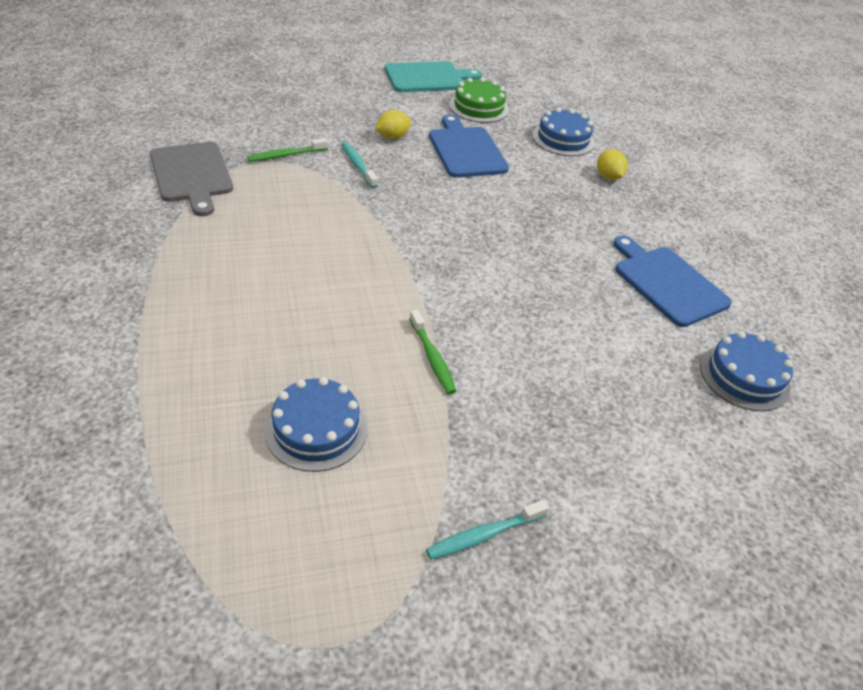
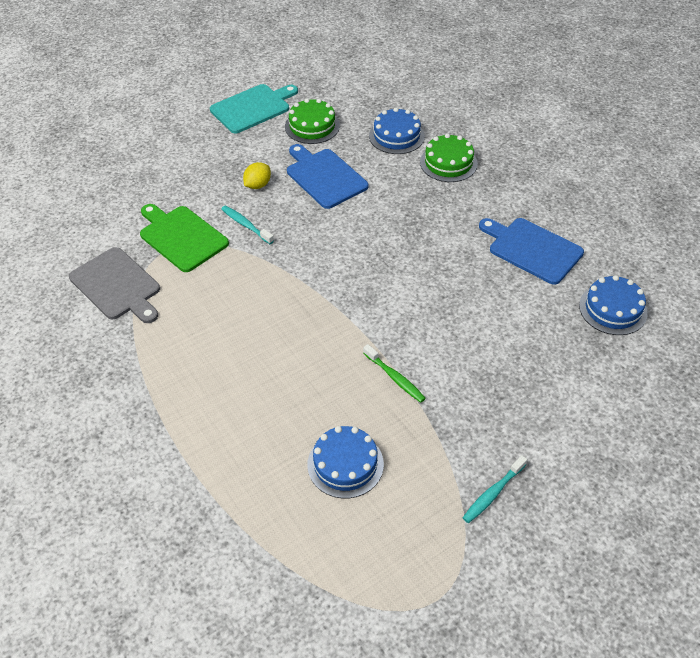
camera: 15 degrees left, 5 degrees up
(286, 155) = (181, 237): green toothbrush -> green cutting board
(608, 177) = (448, 163): yellow lemon -> green cake

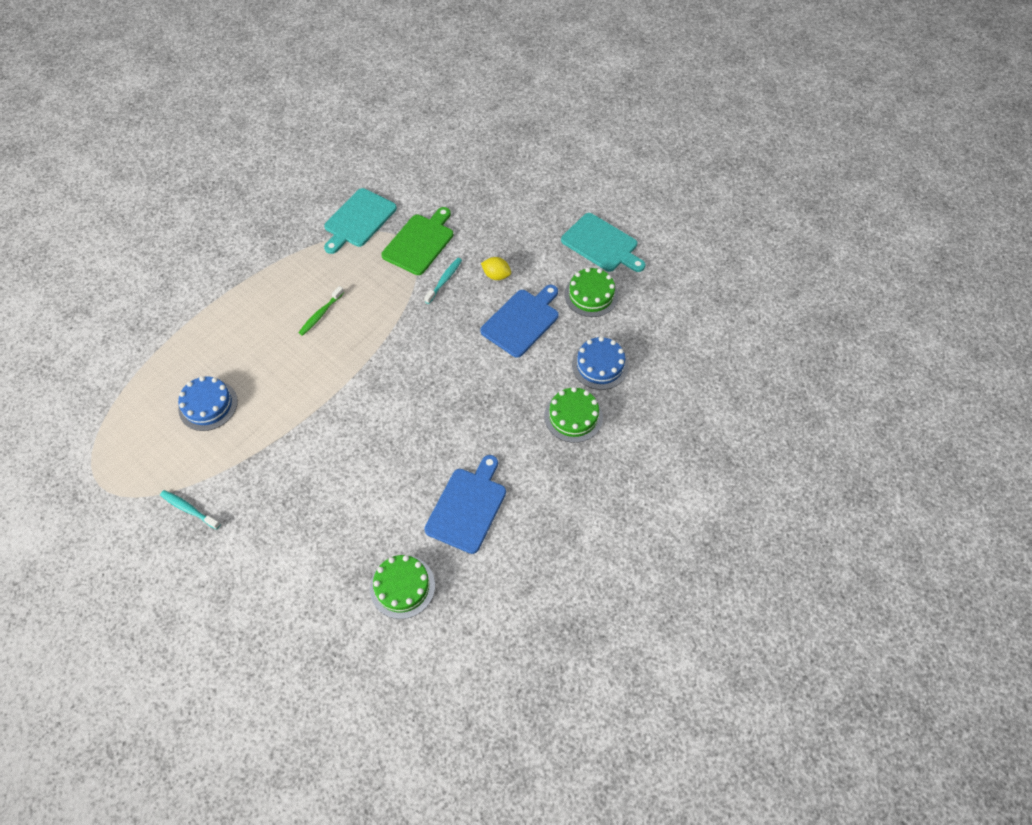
camera: 75 degrees right, 10 degrees up
(117, 286) = (358, 220): grey cutting board -> turquoise cutting board
(395, 378) = (294, 422): green toothbrush -> green toothbrush (320, 314)
(613, 309) = (402, 586): blue cake -> green cake

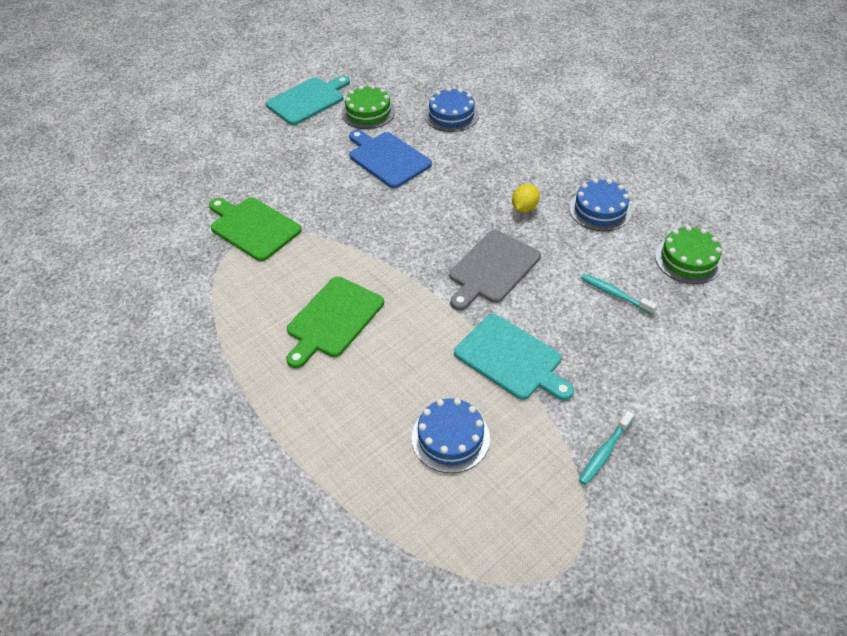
camera: 80 degrees left, 10 degrees down
(320, 314) = (333, 319): green toothbrush -> green cutting board
(358, 220) = (193, 280): turquoise cutting board -> turquoise cutting board (511, 359)
(381, 419) = (492, 269): none -> grey cutting board
(444, 280) = (316, 210): turquoise toothbrush -> turquoise toothbrush (614, 294)
(467, 507) = (600, 209): blue cutting board -> blue cake
(496, 275) = (323, 171): yellow lemon -> yellow lemon (524, 208)
(573, 416) = (505, 136): green cake -> none

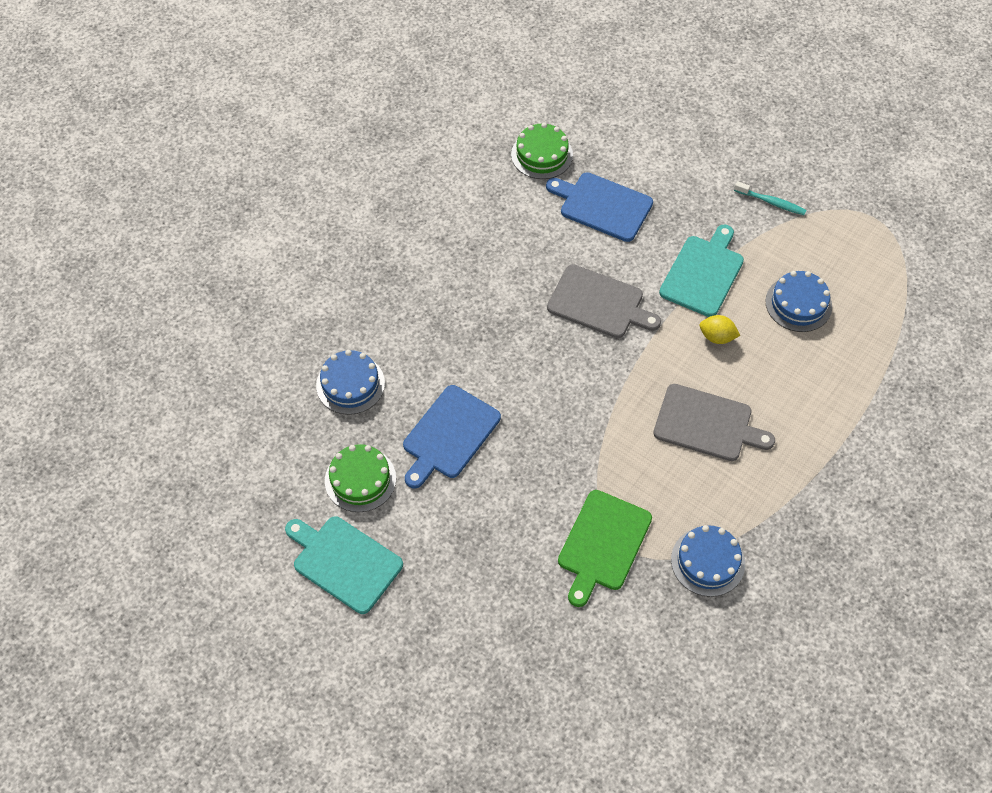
camera: 105 degrees left, 10 degrees up
(333, 319) = (707, 424): green cutting board -> grey cutting board
(524, 208) = (503, 288): yellow lemon -> yellow lemon (717, 337)
(600, 209) = (489, 224): blue cake -> blue cake (707, 561)
(614, 294) = (602, 206): turquoise toothbrush -> blue cutting board

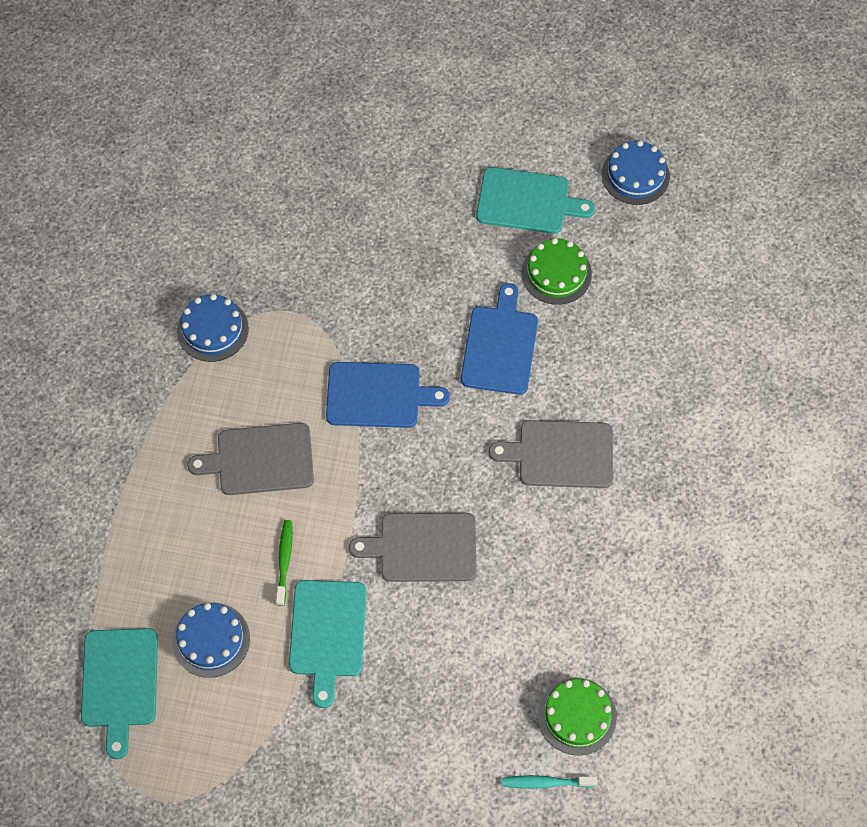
camera: 155 degrees right, 5 degrees up
(350, 384) = (620, 355): blue cake -> blue cake (635, 175)
(449, 327) = (560, 454): none -> grey cutting board
(602, 206) = (474, 674): blue cutting board -> blue cutting board (378, 395)
(603, 544) = (312, 306): green cutting board -> none
(717, 337) = (284, 561): yellow lemon -> green toothbrush
(771, 202) = (284, 767): turquoise toothbrush -> turquoise toothbrush (545, 782)
(882, 302) = (119, 683): none -> turquoise cutting board

